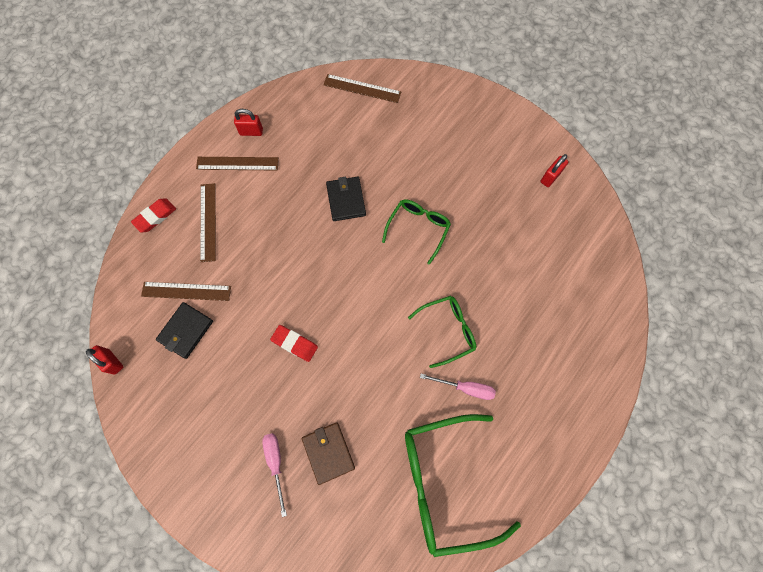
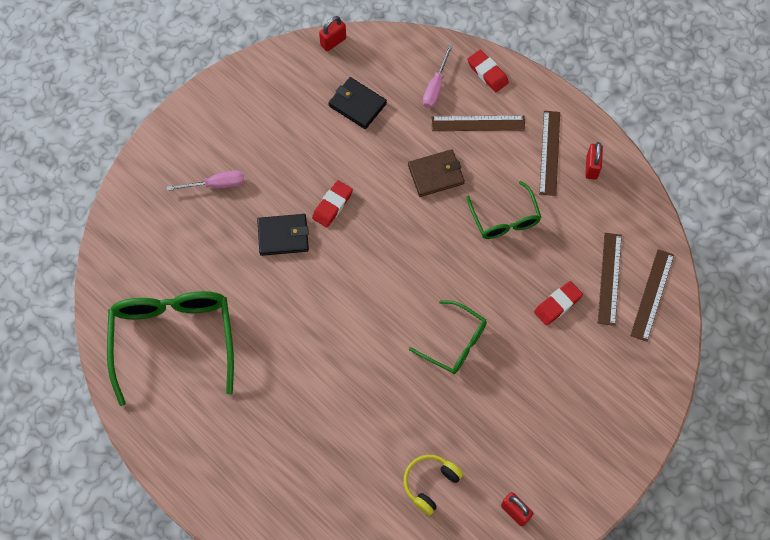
camera: 95 degrees right, 5 degrees down
(186, 291) = (400, 104): brown ruler -> brown ruler (609, 278)
(328, 452) = (219, 232): brown wallet -> brown wallet (436, 174)
(346, 200) = (496, 266): black wallet -> black wallet (283, 236)
(376, 153) = (557, 304): none -> red eraser
(447, 330) = (329, 361): green glasses -> green glasses (504, 218)
(465, 388) = (264, 372): pink screwdriver -> pink screwdriver (435, 87)
(540, 240) = (430, 483): none -> yellow headphones

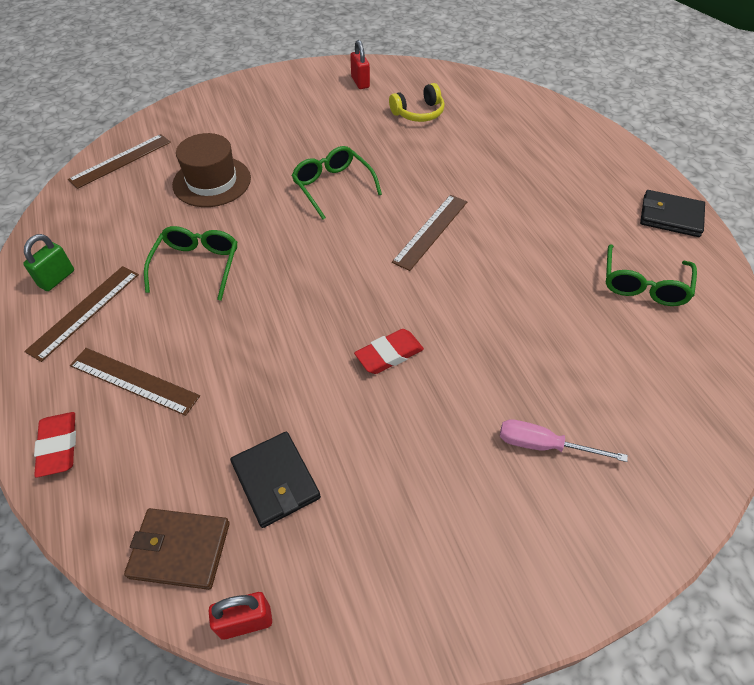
camera: 155 degrees left, 15 degrees down
(173, 340) = (643, 284): green glasses -> green glasses, size x0.56
(283, 236) = (470, 343): black wallet -> black wallet (670, 216)
(435, 87) = (145, 458): pink screwdriver -> none
(436, 174) = (236, 340): brown wallet -> brown wallet (180, 550)
(557, 304) = (212, 181): red eraser -> brown hat
(591, 167) = (57, 278): red padlock -> green padlock
(609, 278) = (145, 183): brown ruler -> brown ruler (431, 231)

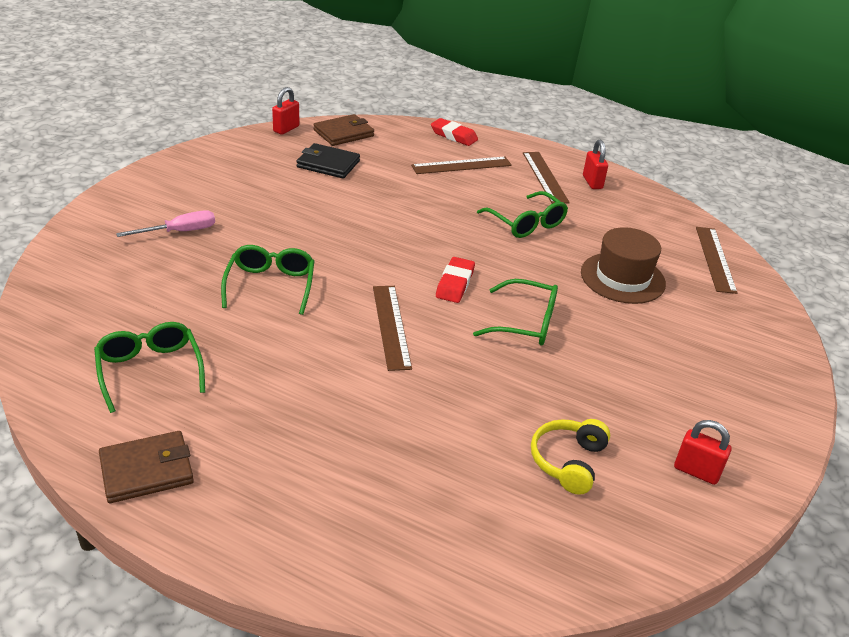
camera: 135 degrees right, 15 degrees down
(57, 278) = (592, 182): green padlock -> red padlock
(389, 354) = (328, 233): red eraser -> red eraser (455, 284)
(496, 318) = (270, 285): none -> green glasses
(670, 216) = (146, 470): black wallet -> brown wallet

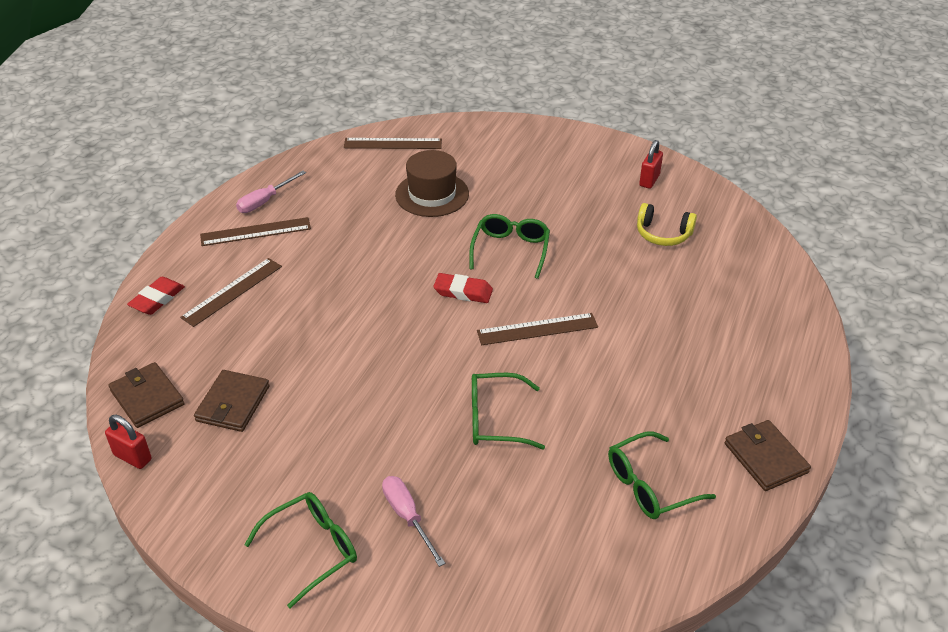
camera: 90 degrees left, 5 degrees up
(328, 164) = (233, 403): black wallet -> brown wallet
(461, 165) = (232, 291): brown ruler -> brown ruler turned 60 degrees clockwise
(526, 223) = (350, 246): green glasses -> green glasses (312, 550)
(592, 182) = (265, 201): red padlock -> pink screwdriver

